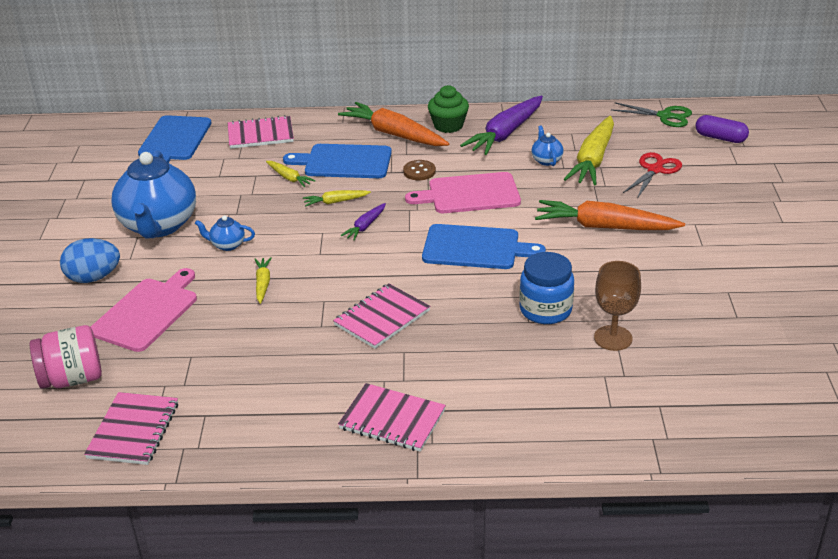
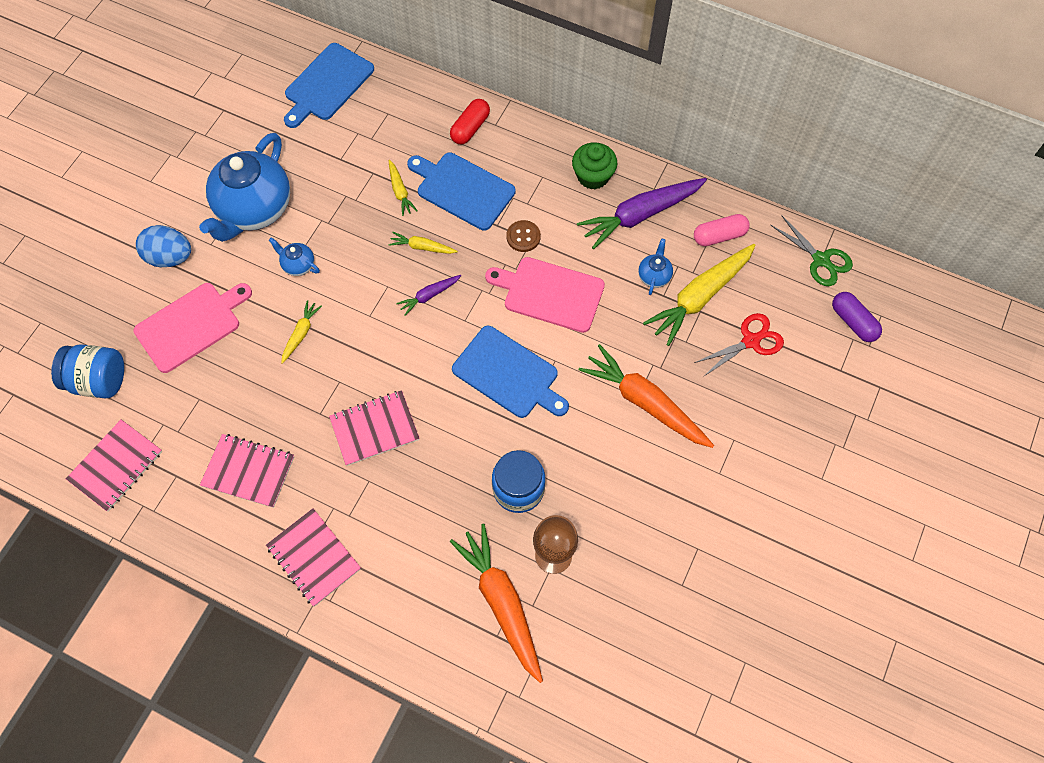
camera: 25 degrees right, 30 degrees up
(72, 379) = (98, 380): pink jar -> blue jar
(260, 134) = (409, 110): pink notebook -> pink notebook (248, 471)
(322, 129) = (470, 128): none -> red capsule
(394, 134) = (533, 167): orange carrot -> orange carrot (501, 602)
(577, 126) = (719, 236): none -> pink capsule

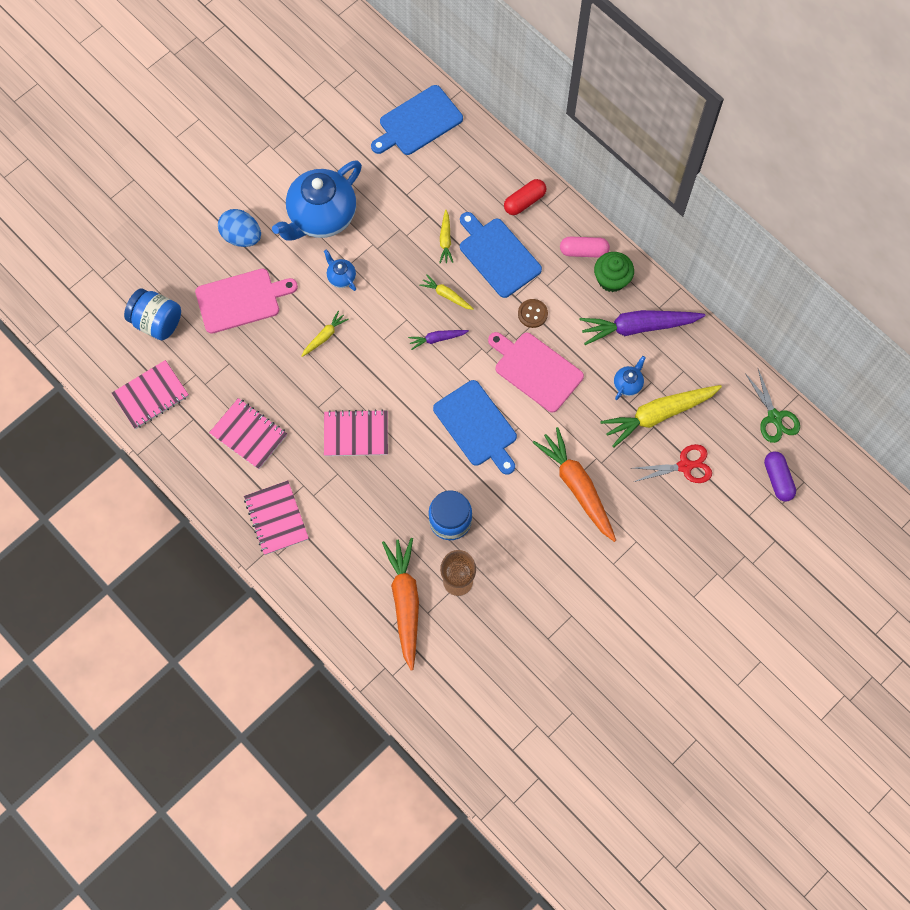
camera: 20 degrees right, 5 degrees up
(719, 236) = (697, 367): pink capsule -> pink capsule (583, 251)

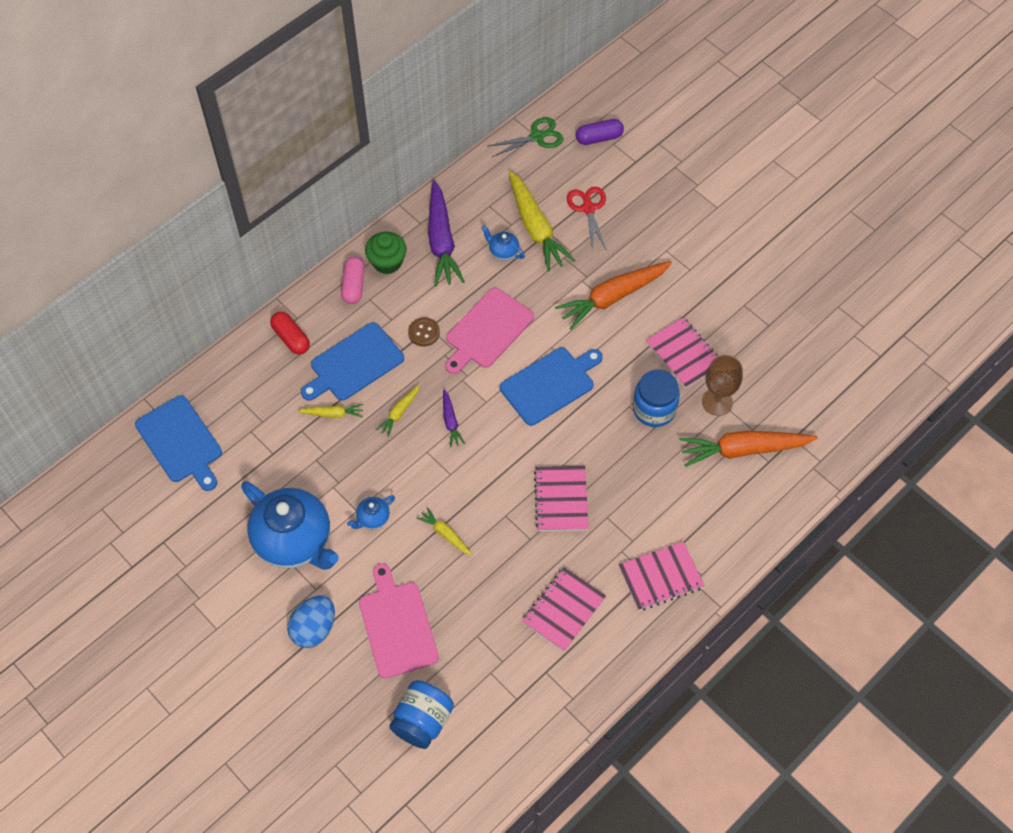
camera: 90 degrees left, 10 degrees down
(151, 396) = (517, 722): pink notebook -> pink notebook (684, 354)

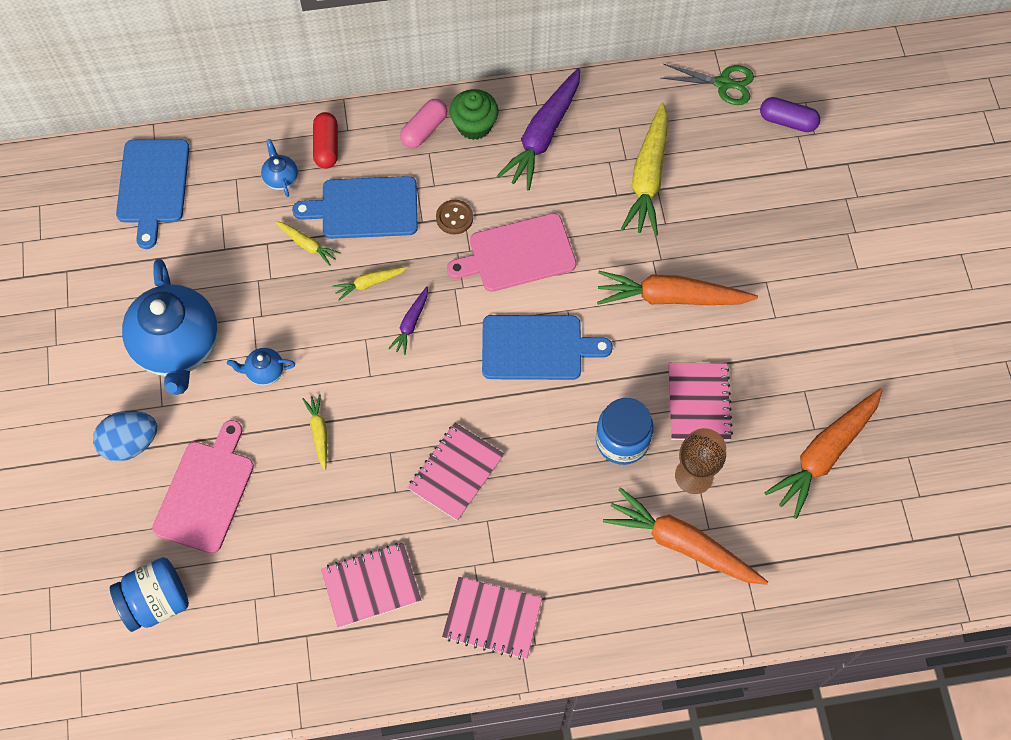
camera: 35 degrees right, 5 degrees up
(503, 252) = (596, 183): blue teapot -> blue teapot (281, 178)
(588, 209) = (718, 189): red scissors -> none
(787, 337) = (824, 454): none -> orange carrot

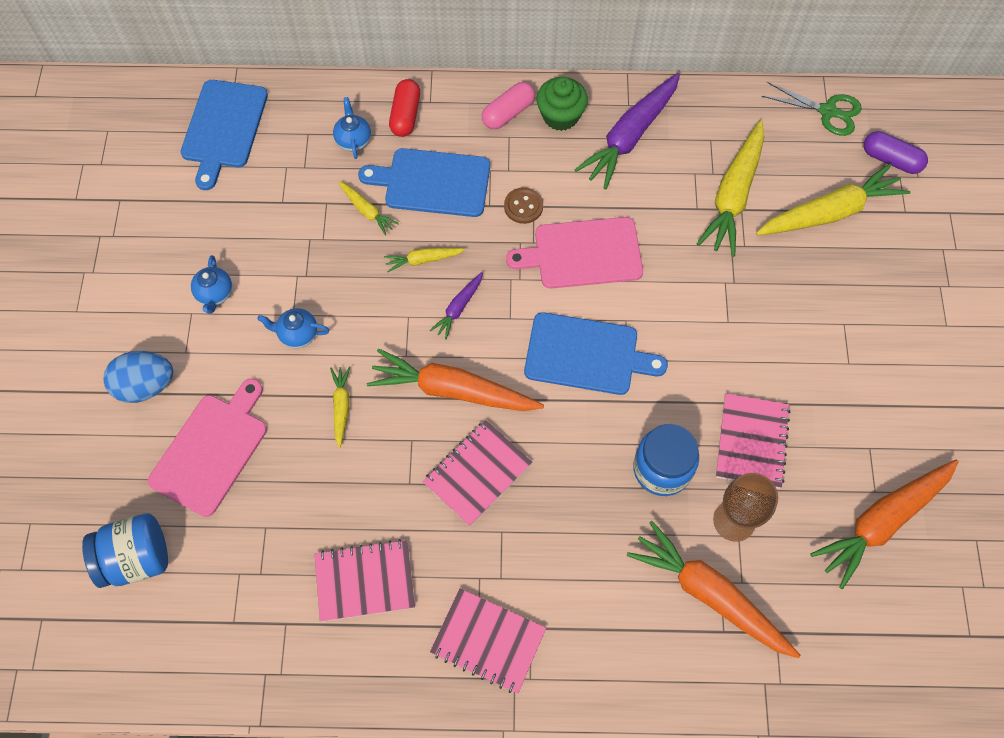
camera: 10 degrees right, 0 degrees up
(178, 347) = (215, 294): blue teapot -> blue teapot, size x0.41
(671, 297) = (738, 324): orange carrot -> orange carrot (453, 390)
(738, 180) = (829, 212): none -> yellow carrot

